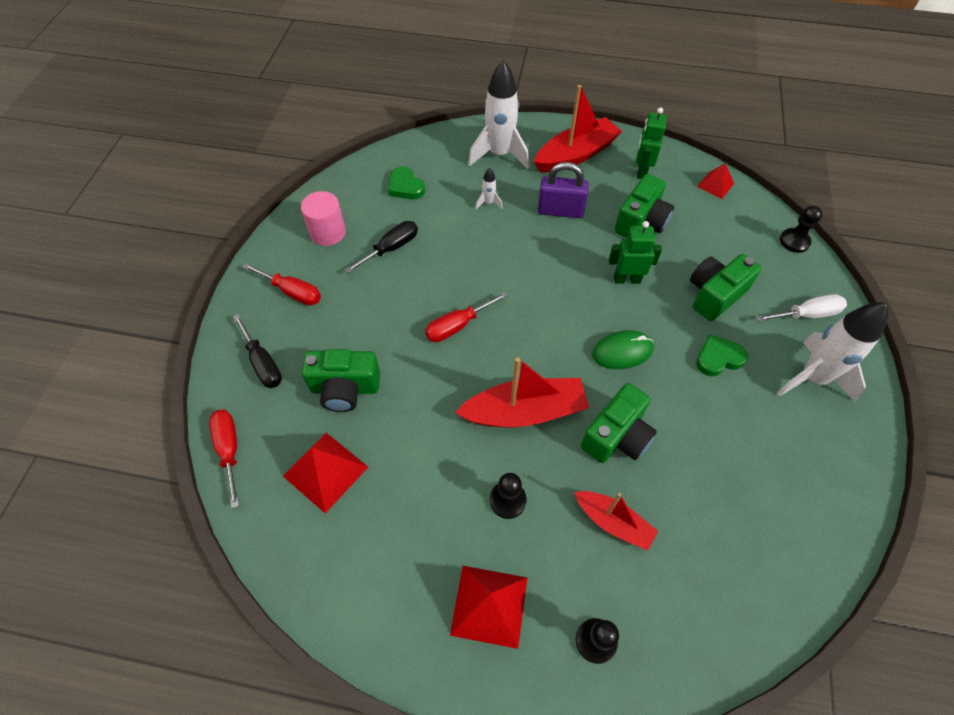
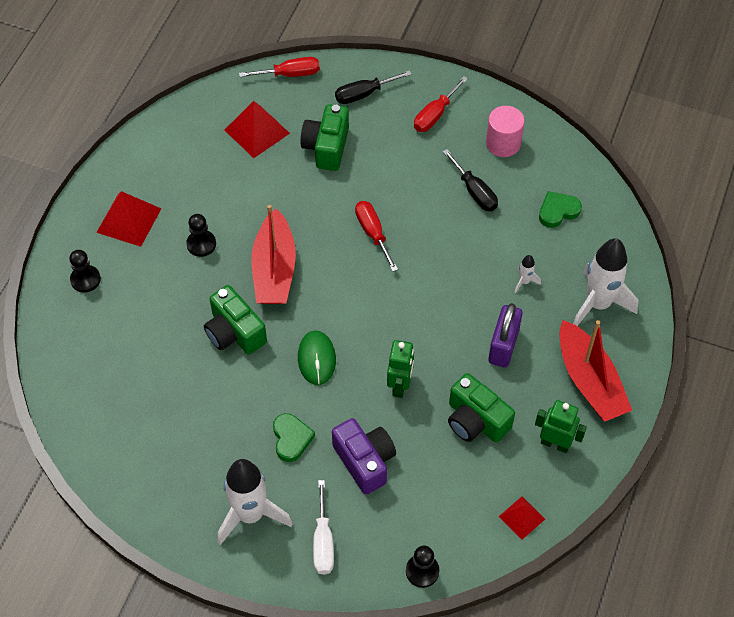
camera: 100 degrees right, 0 degrees up
(613, 522) = (164, 311): red boat -> none
(714, 295) = (365, 461): green camera -> purple camera

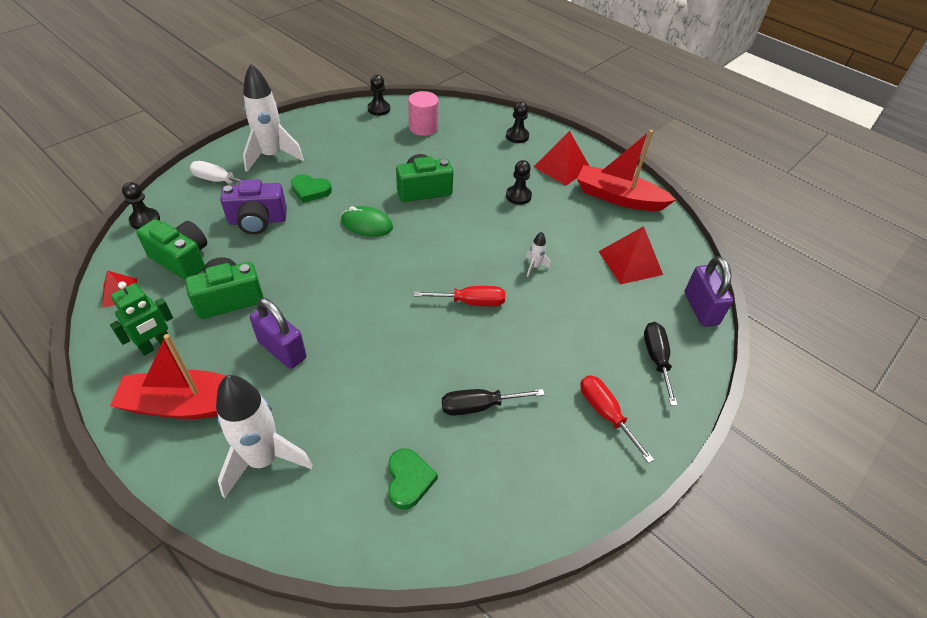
camera: 110 degrees right, 10 degrees down
(92, 450) = (379, 109): none -> black pawn
(274, 269) = (469, 227): red boat -> red boat (618, 198)
(290, 74) = (700, 309): red screwdriver -> purple padlock
(326, 147) = (592, 304): green camera -> green camera (182, 259)
(400, 385) = (303, 263): green robot -> none
(503, 143) = (536, 467): pink cylinder -> pink cylinder (423, 127)
(524, 282) = (339, 401): white rocket -> white rocket (534, 267)

